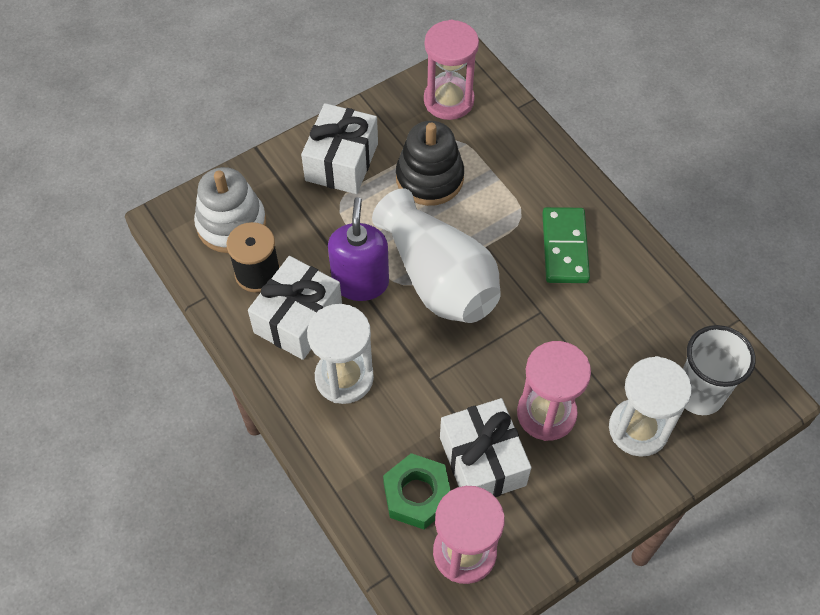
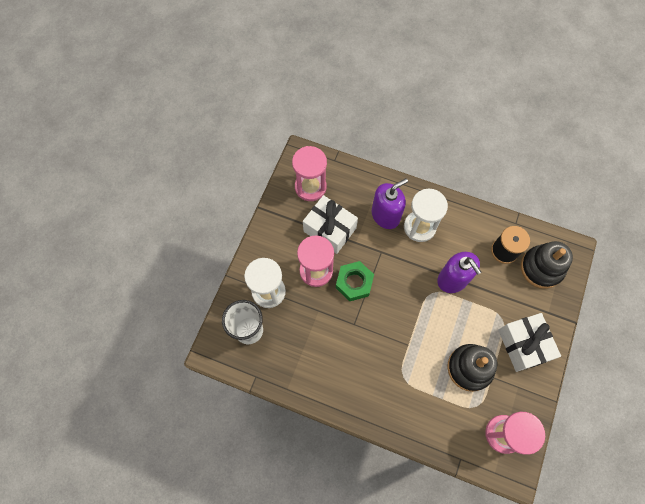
camera: 145 degrees right, 10 degrees up
(231, 224) = (541, 268): white stacking toy -> black stacking toy
(298, 319) = (464, 241): white gift -> none
(380, 427) = (385, 215): none -> purple soap dispenser
(417, 495) = (347, 197): green nut -> green nut (354, 283)
(439, 278) = (417, 308): white vase -> none
(565, 247) = (367, 373): green domino -> none

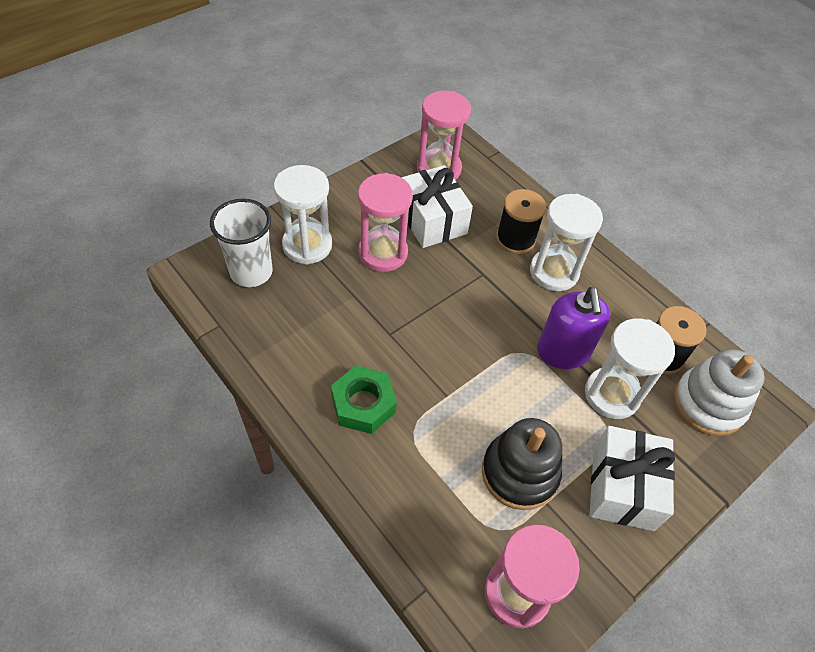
camera: 25 degrees right, 15 degrees down
(354, 283) = (423, 289): green nut -> green nut (363, 404)
(385, 215) = (515, 239): purple soap dispenser -> black spool
(491, 292) = (611, 394): none -> white hourglass
(541, 268) = (708, 404): black stacking toy -> white stacking toy

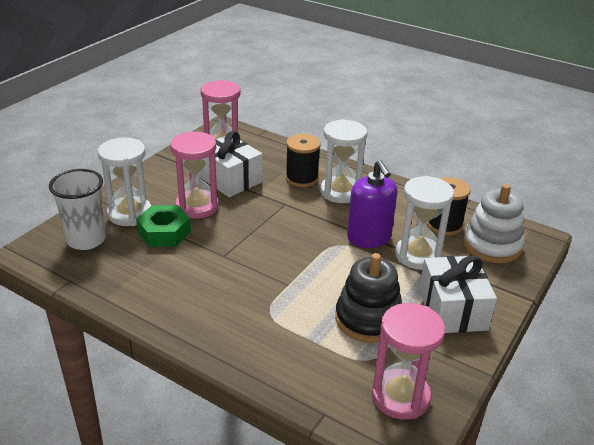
camera: 15 degrees left, 20 degrees down
(363, 404) = (220, 305): green nut -> green nut (164, 232)

